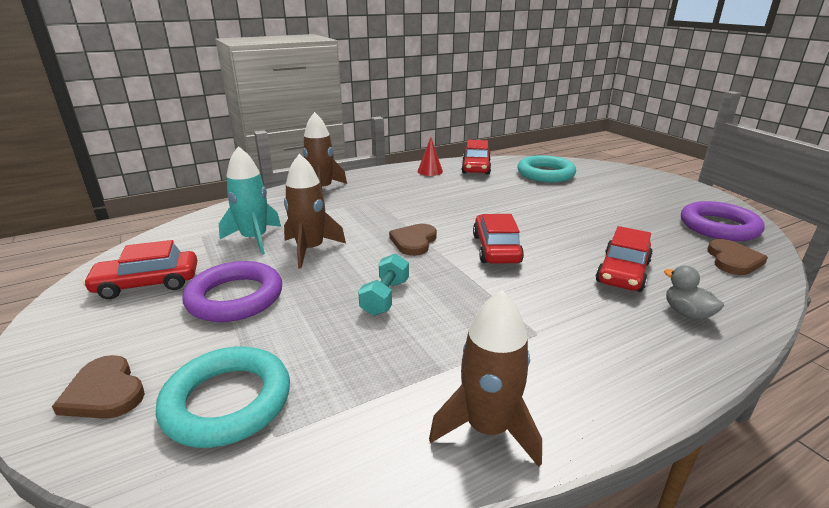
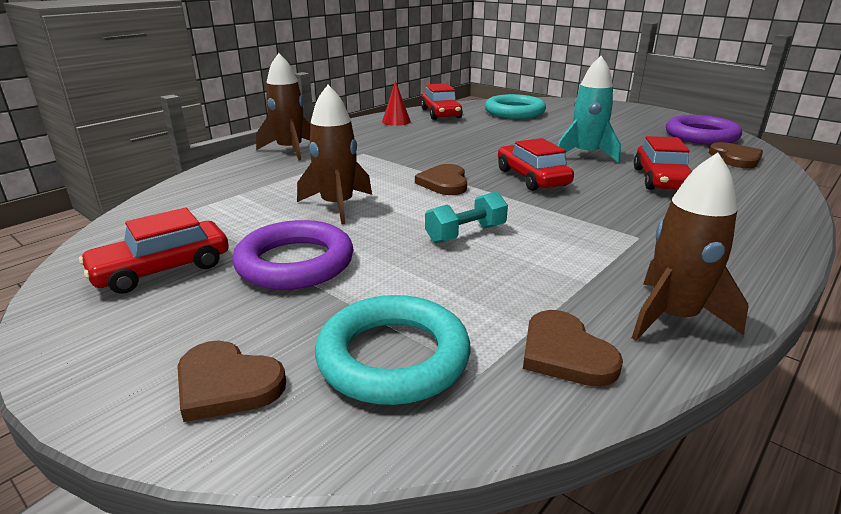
camera: 20 degrees left, 0 degrees up
(254, 239) = (258, 206): turquoise rocket -> turquoise rocket (586, 155)
(358, 437) = (565, 353): none -> brown heart
(385, 297) = (466, 234): turquoise dumbbell -> turquoise dumbbell turned 60 degrees clockwise
(687, 313) = (740, 201): grey duck -> none

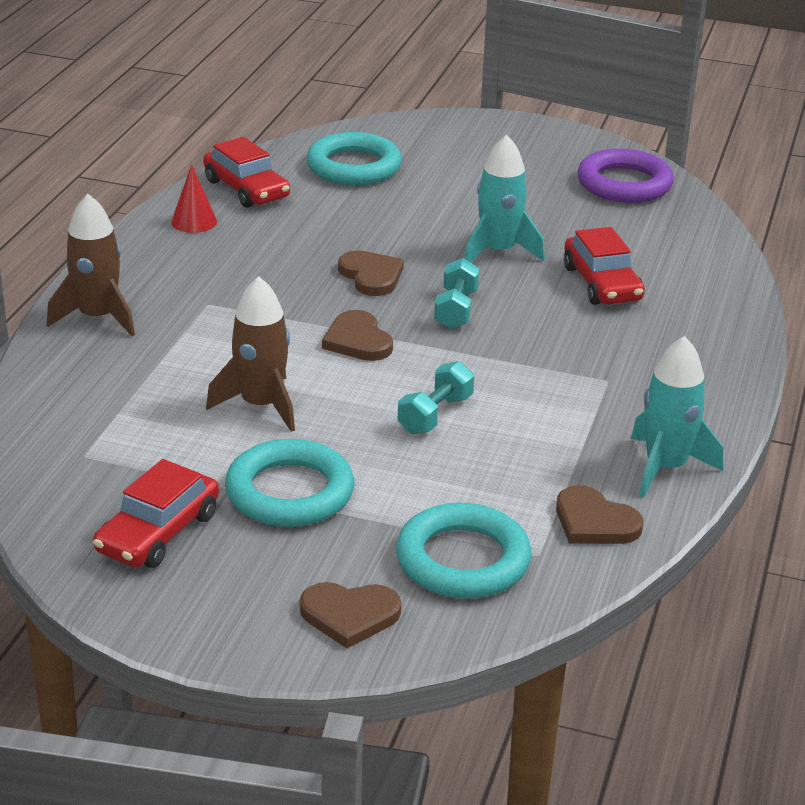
camera: 25 degrees left, 5 degrees up
(295, 263) = (289, 492): purple ring -> turquoise ring
(532, 178) = (456, 310): red car -> turquoise dumbbell
(672, 317) = (665, 467): brown rocket -> turquoise rocket
(735, 158) = (674, 225): brown heart -> brown heart (371, 276)

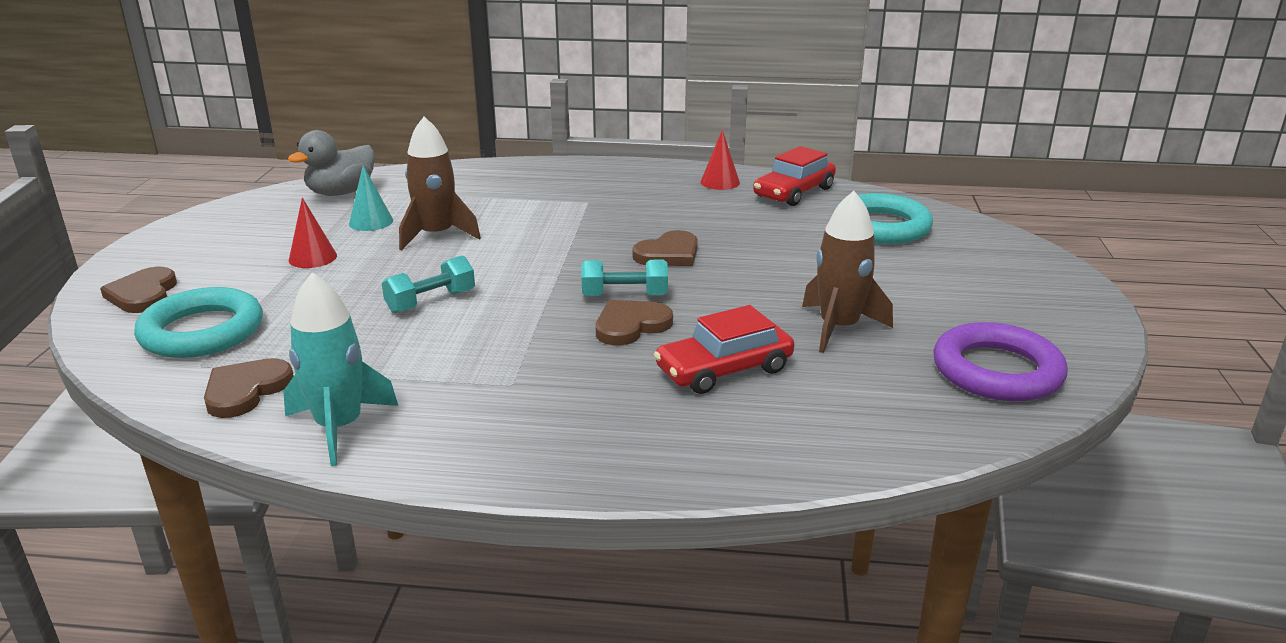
camera: 80 degrees right, 5 degrees down
(75, 474) = (341, 193): none -> grey duck
(98, 317) = (550, 173): brown rocket -> brown rocket (838, 328)
(158, 532) = (267, 223): red car -> none
(195, 451) = (371, 222): none -> turquoise cone
(289, 492) = (312, 257): turquoise ring -> red cone
(358, 340) = (549, 259): brown heart -> brown heart (631, 325)
(435, 415) = (431, 302): turquoise dumbbell -> turquoise dumbbell turned 60 degrees counterclockwise
(498, 252) = (758, 307): turquoise rocket -> none

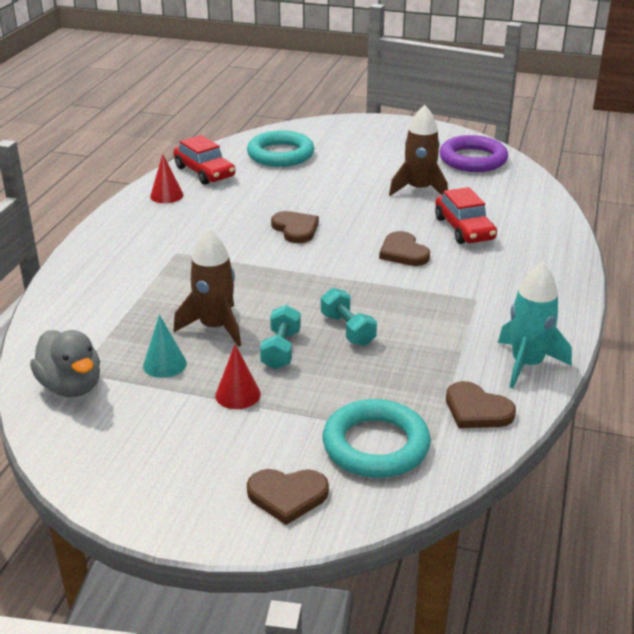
camera: 80 degrees left, 5 degrees up
(624, 295) = (358, 251): turquoise dumbbell -> turquoise dumbbell (281, 350)

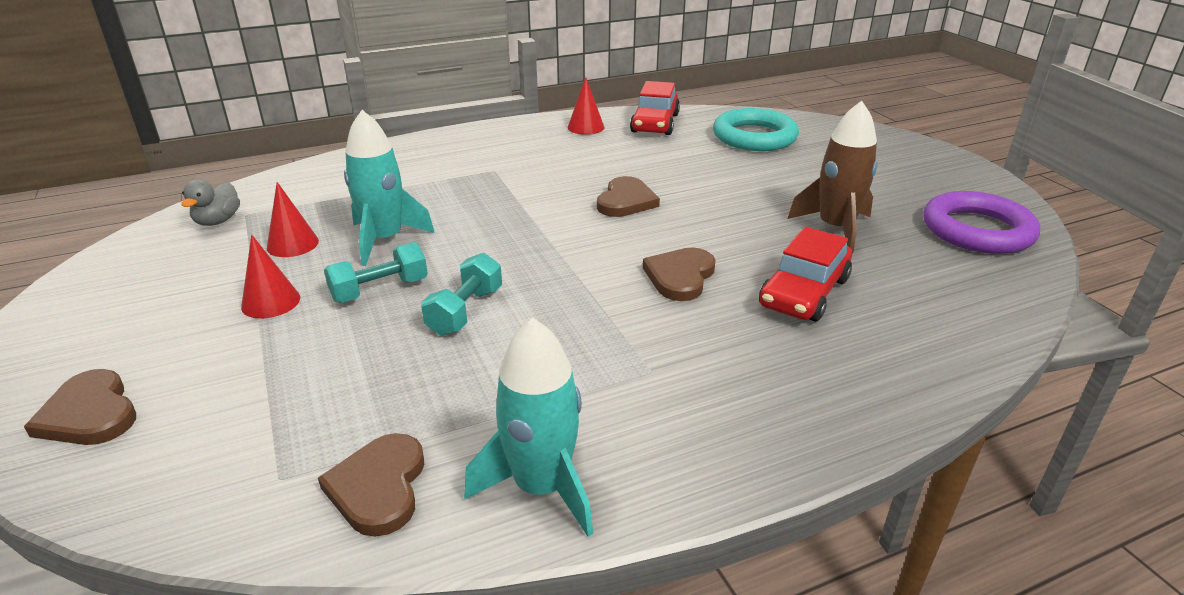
camera: 50 degrees right, 0 degrees up
(71, 386) = (218, 221): grey duck -> grey duck, size x0.63
(164, 364) = (292, 244): turquoise cone -> red cone
(215, 327) = (385, 240): brown rocket -> turquoise rocket
(376, 445) = (232, 434): turquoise ring -> none

